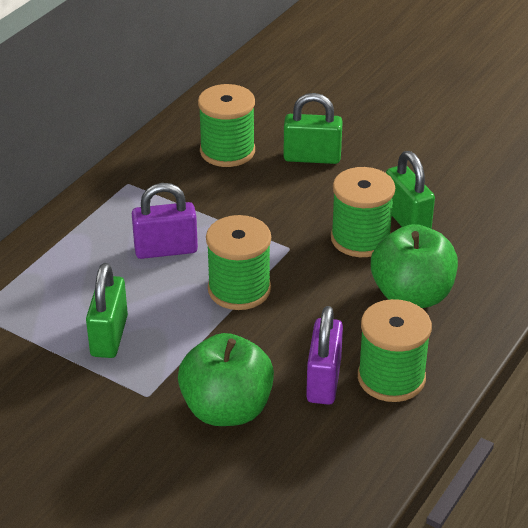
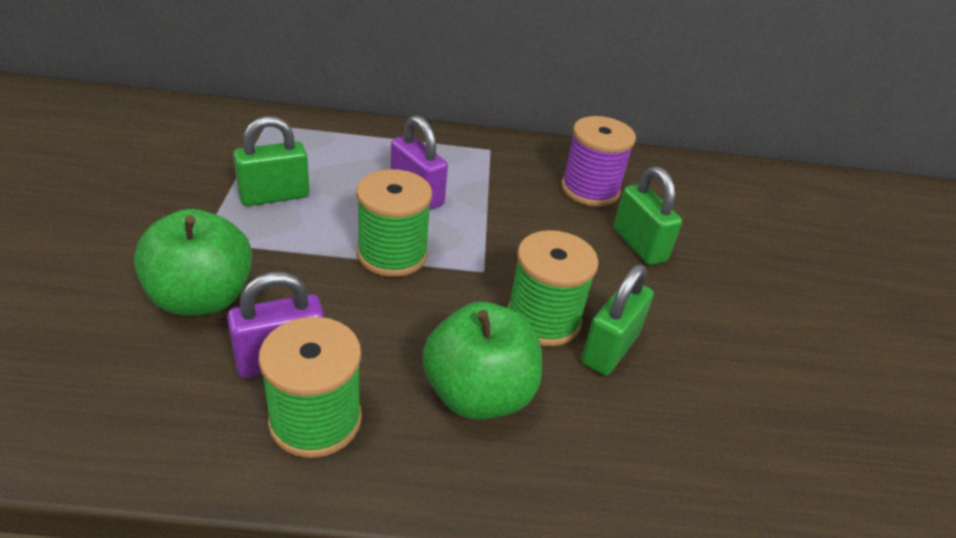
camera: 55 degrees right, 0 degrees up
(227, 151) = (590, 189): green spool -> purple spool

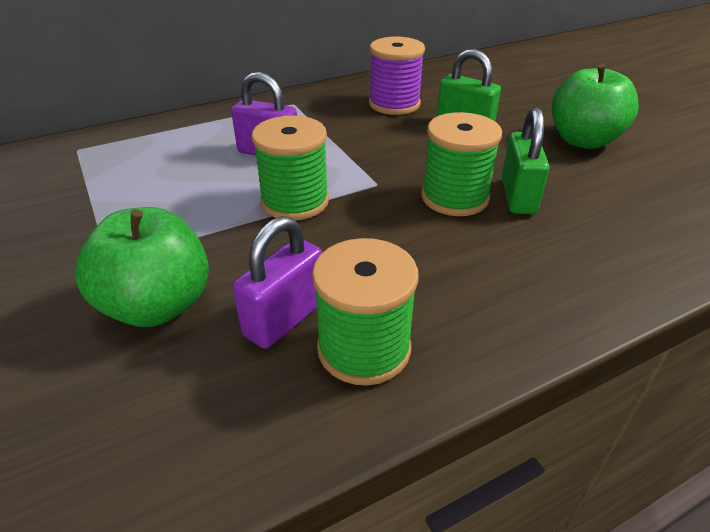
camera: 25 degrees left, 0 degrees up
(274, 196) = (144, 199): green padlock -> none
(478, 394) = (466, 267): green apple -> green apple (583, 140)

